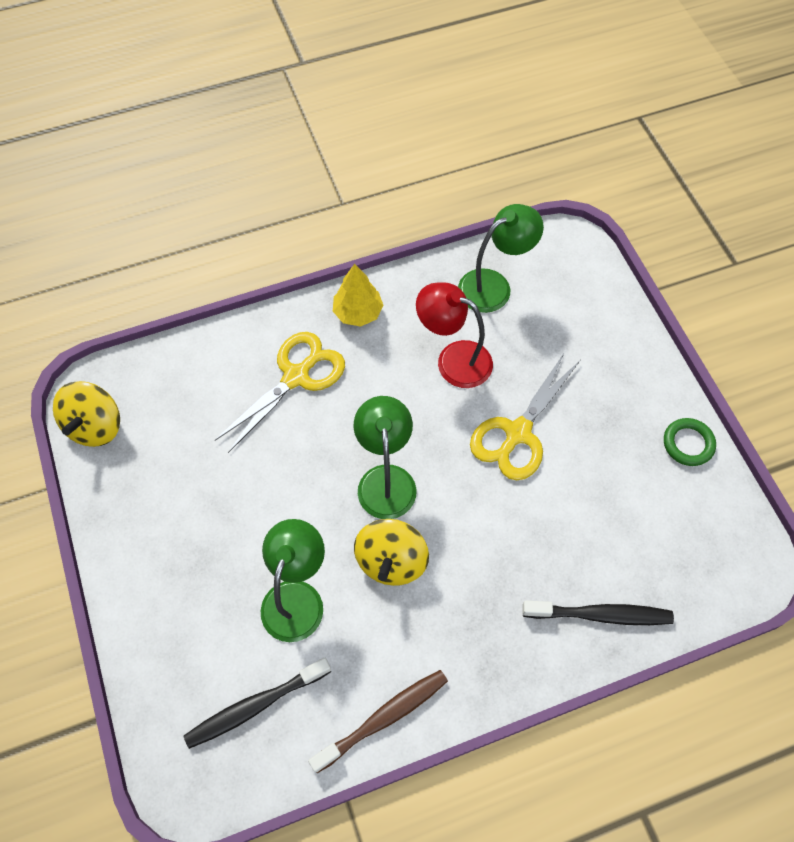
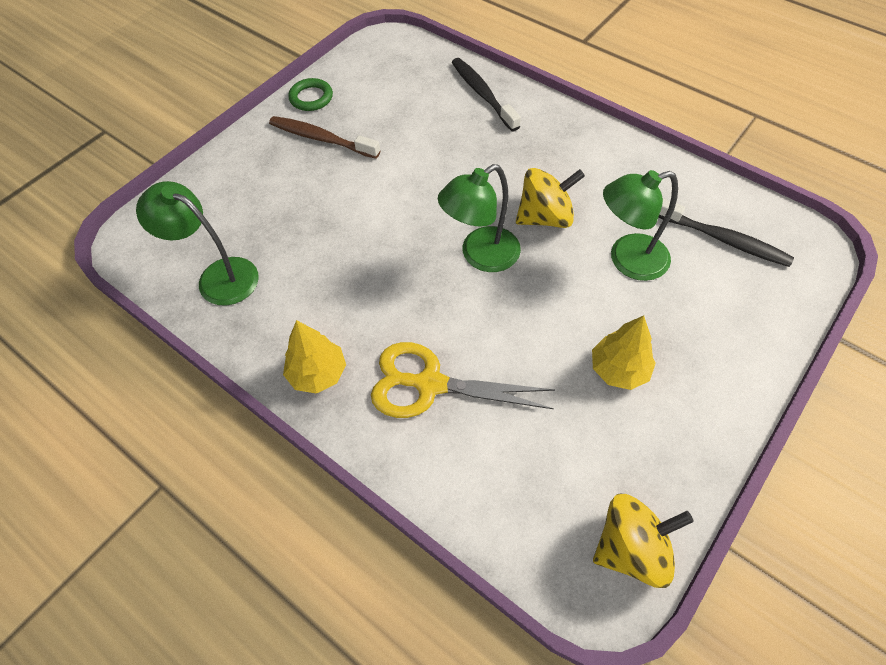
camera: 120 degrees left, 5 degrees down
(209, 511) = (618, 369): none -> yellow tree
(383, 718) = (655, 166): brown toothbrush -> brown toothbrush (321, 138)
(453, 359) = (325, 267): red lamp -> none
(517, 433) = (371, 192): yellow scissors -> none

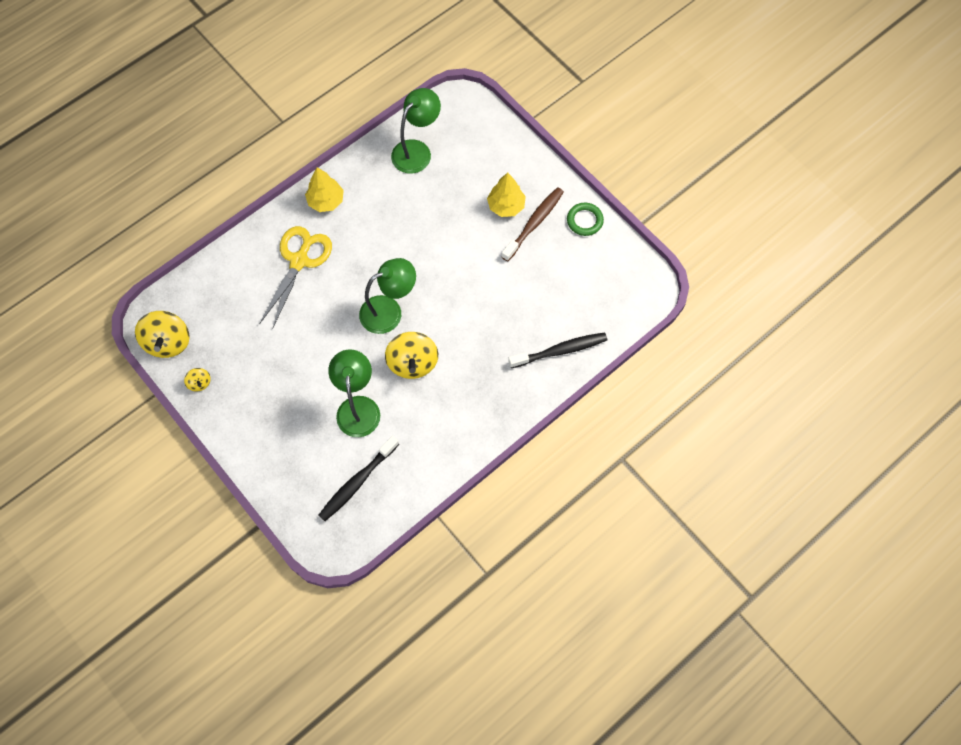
camera: 100 degrees right, 10 degrees up
(480, 256) = (389, 311): green lamp -> green lamp turned 90 degrees clockwise
(618, 369) = (275, 372): yellow tree -> yellow tree (506, 206)
(679, 472) = (200, 383): none -> yellow spinning top

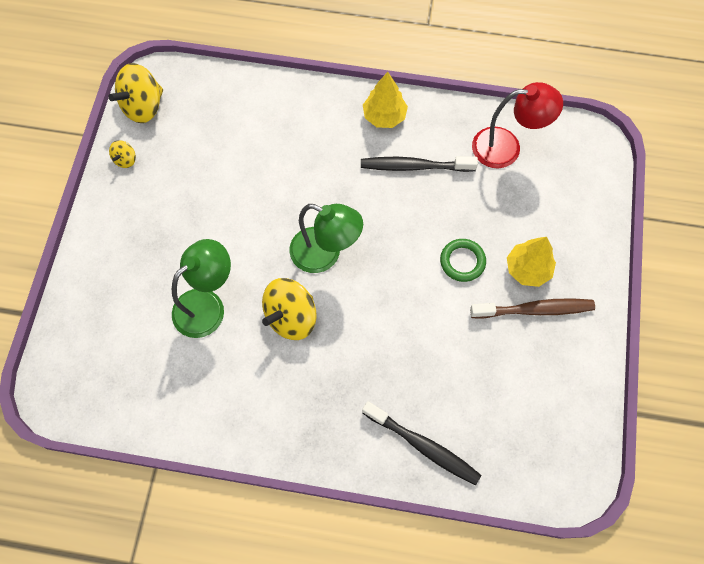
camera: 50 degrees right, 0 degrees up
(299, 261) = (307, 142): yellow scissors -> none
(357, 482) = (132, 365): black toothbrush -> black toothbrush (414, 166)
(417, 150) = (506, 147): green lamp -> red lamp
(584, 221) = (584, 355): green ring -> green ring (462, 261)

